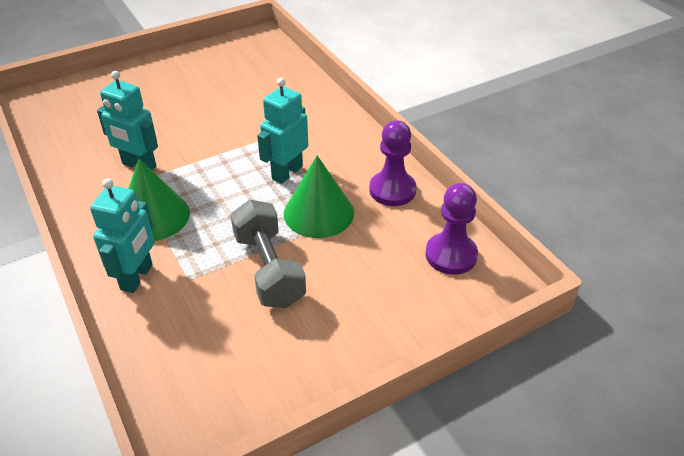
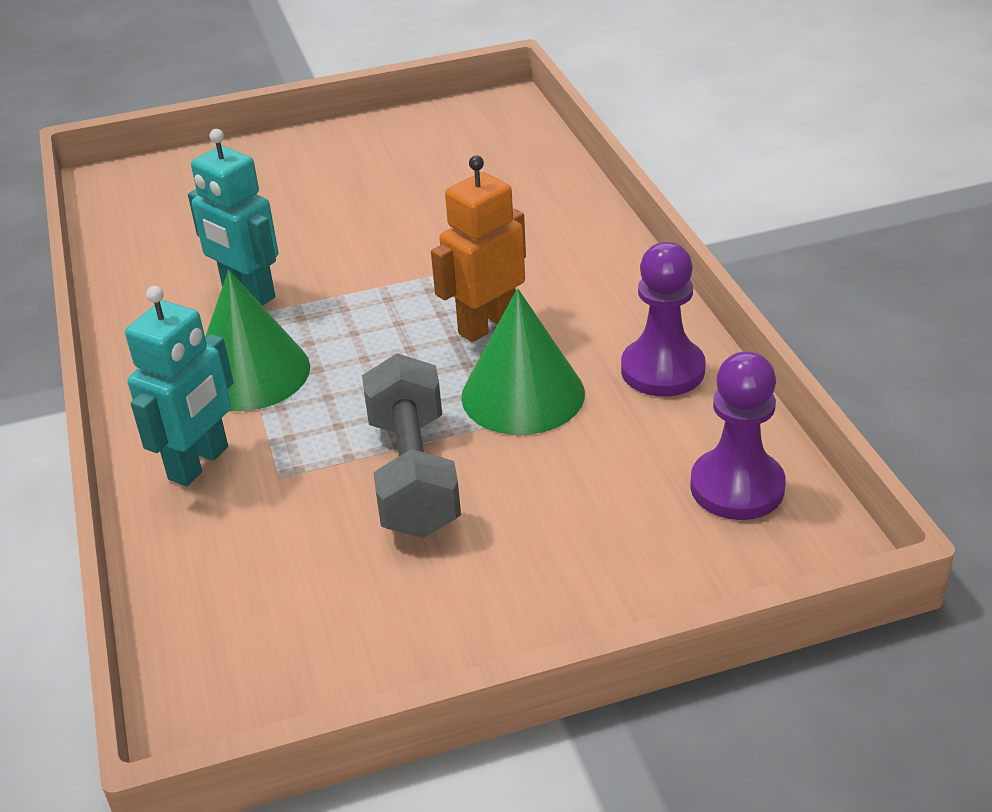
camera: 15 degrees right, 5 degrees down
(287, 173) = (487, 325): turquoise robot -> orange robot

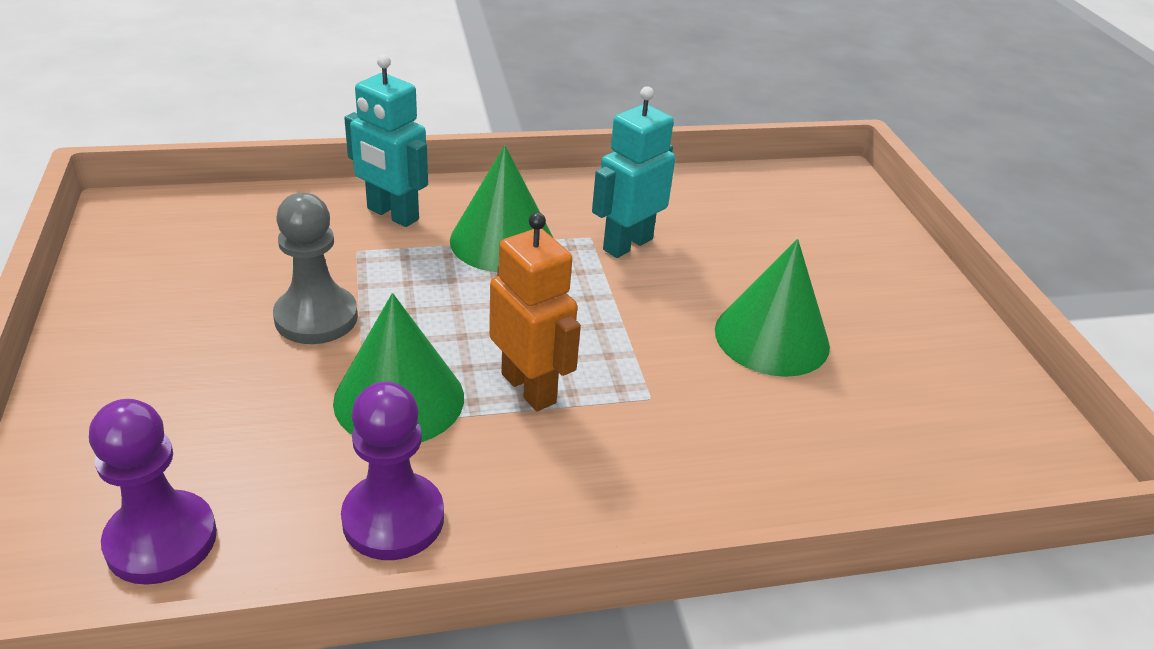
camera: 90 degrees right, 0 degrees up
(386, 211) = (771, 337): none -> green cone
(413, 475) = (316, 317): grey dumbbell -> grey pawn

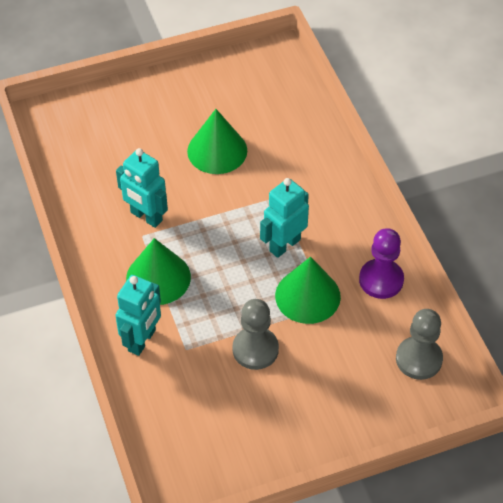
camera: 95 degrees left, 15 degrees up
(161, 540) = (419, 359): purple pawn -> grey pawn
(529, 388) = (284, 245): orange robot -> turquoise robot

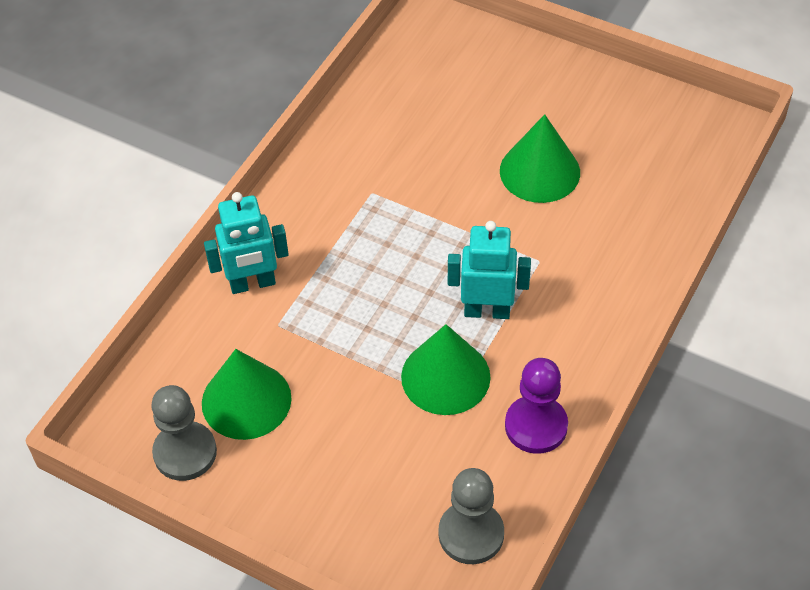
camera: 50 degrees right, 0 degrees up
(146, 217) = (396, 179): turquoise robot -> none
(158, 278) = (336, 241): green cone -> green cone (246, 400)
(255, 349) = (334, 380): grey pawn -> grey pawn (185, 452)

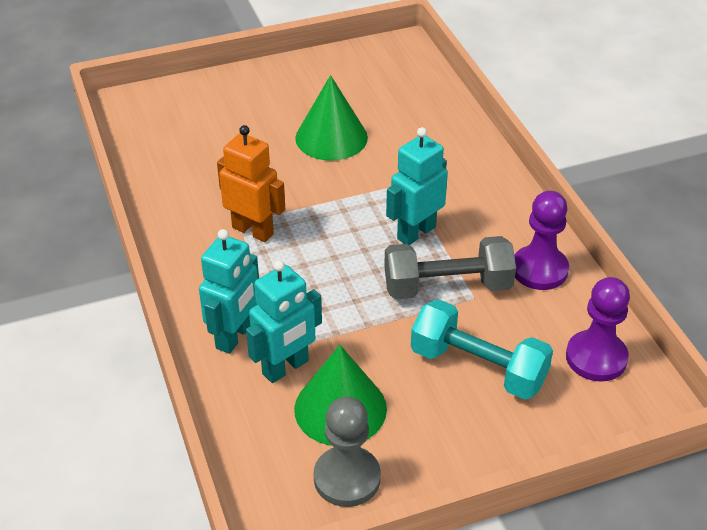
camera: 50 degrees left, 10 degrees down
(253, 337) = (286, 368): none -> turquoise robot
(373, 208) = (253, 230): none -> orange robot
(376, 459) = (478, 367): none -> turquoise dumbbell
(445, 376) = (447, 287): green cone -> grey dumbbell
(471, 534) = (596, 358): grey pawn -> purple pawn

